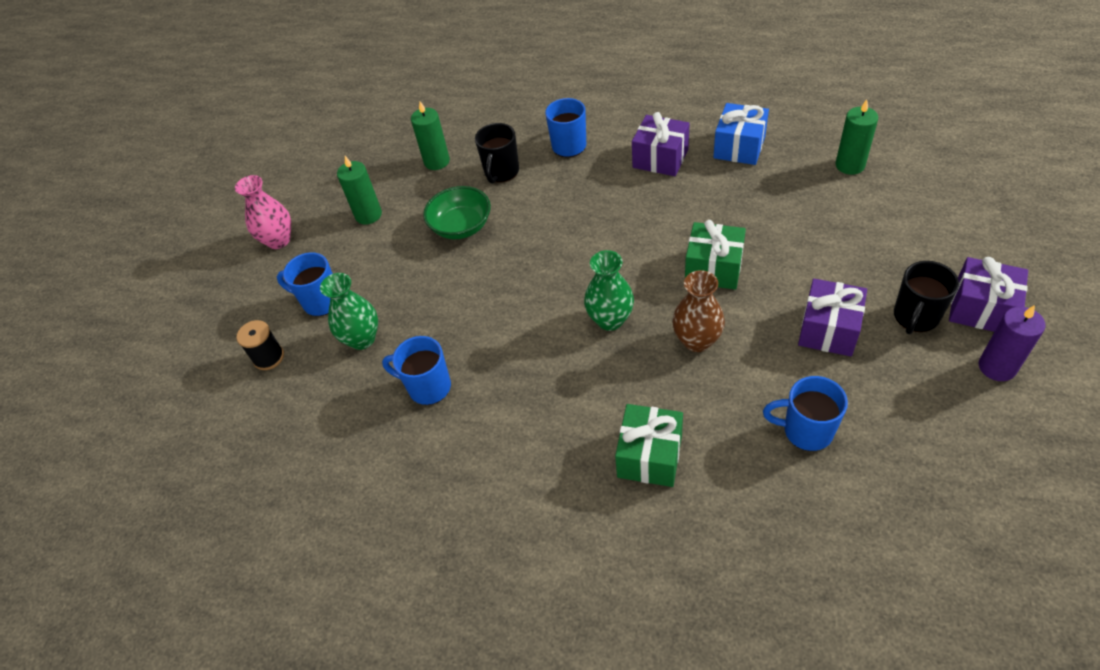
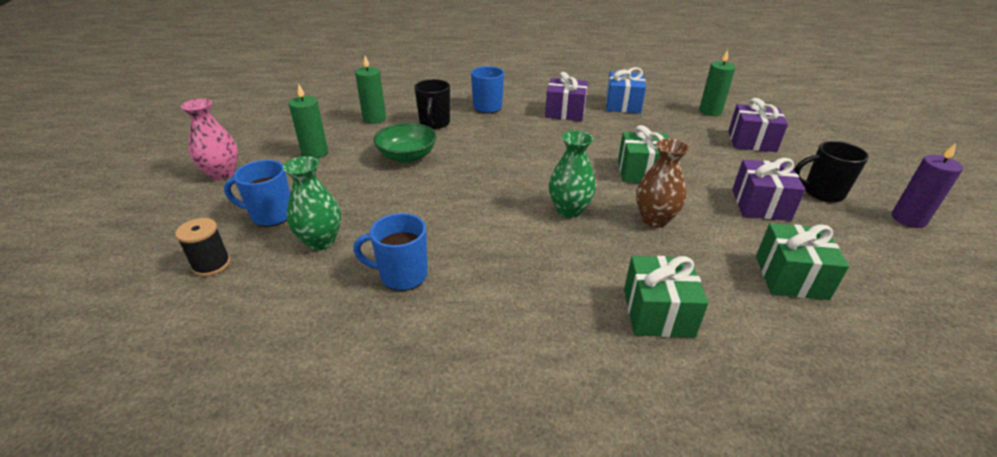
camera: 20 degrees left, 15 degrees down
(806, 431) = (791, 277): blue mug -> green gift
(915, 317) = (821, 192): black mug -> black mug turned 75 degrees clockwise
(981, 309) = (865, 184): purple gift -> purple gift (751, 141)

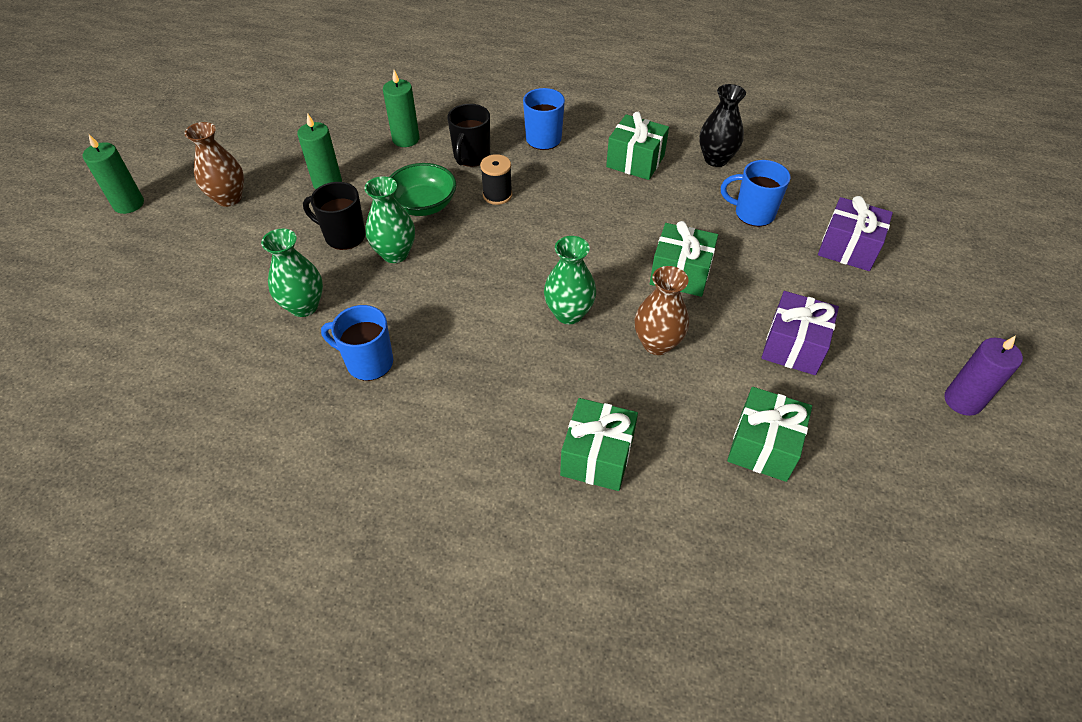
camera: 15 degrees right, 15 degrees up
(211, 265) = (200, 315): black spool -> black spool (497, 195)
(222, 173) = (229, 198): pink vase -> brown vase
(271, 215) = (265, 264): blue mug -> blue mug (753, 213)
(395, 191) = (395, 253): none -> green vase
(565, 112) = (635, 161): purple gift -> green gift
(623, 105) = (716, 159): blue gift -> black vase
(710, 111) = (825, 188): green candle -> green candle (129, 204)
(821, 192) = (882, 343): black mug -> black mug (343, 236)

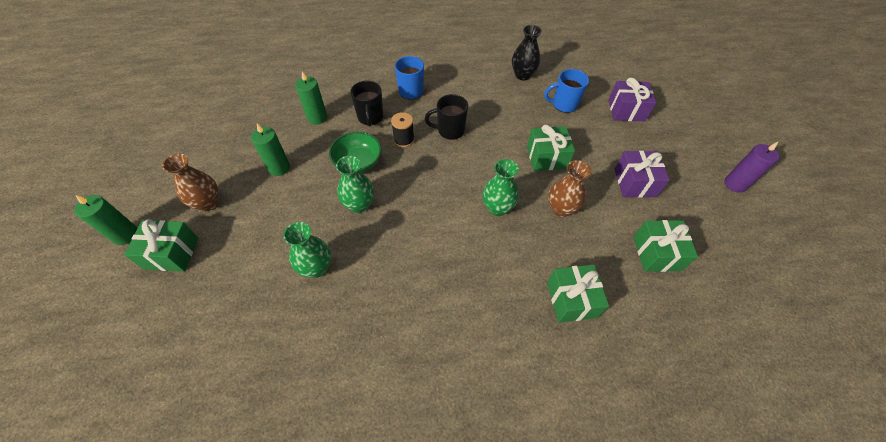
camera: 25 degrees left, 5 degrees up
(343, 236) = (314, 204): black mug -> black mug (450, 130)
(368, 362) = (388, 293): blue mug -> none
(635, 161) = (476, 90): green gift -> green gift (172, 253)

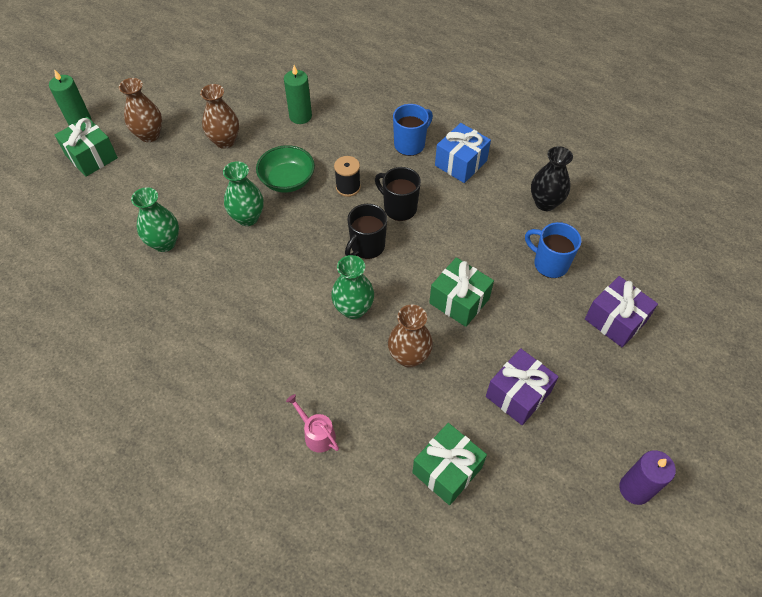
camera: 45 degrees right, 0 degrees up
(279, 167) = (225, 141): green candle -> brown vase
(370, 117) = (344, 146): black mug -> black mug (367, 247)
(453, 83) = (460, 163): none -> blue gift
(571, 299) = (317, 434): green gift -> pink watering can

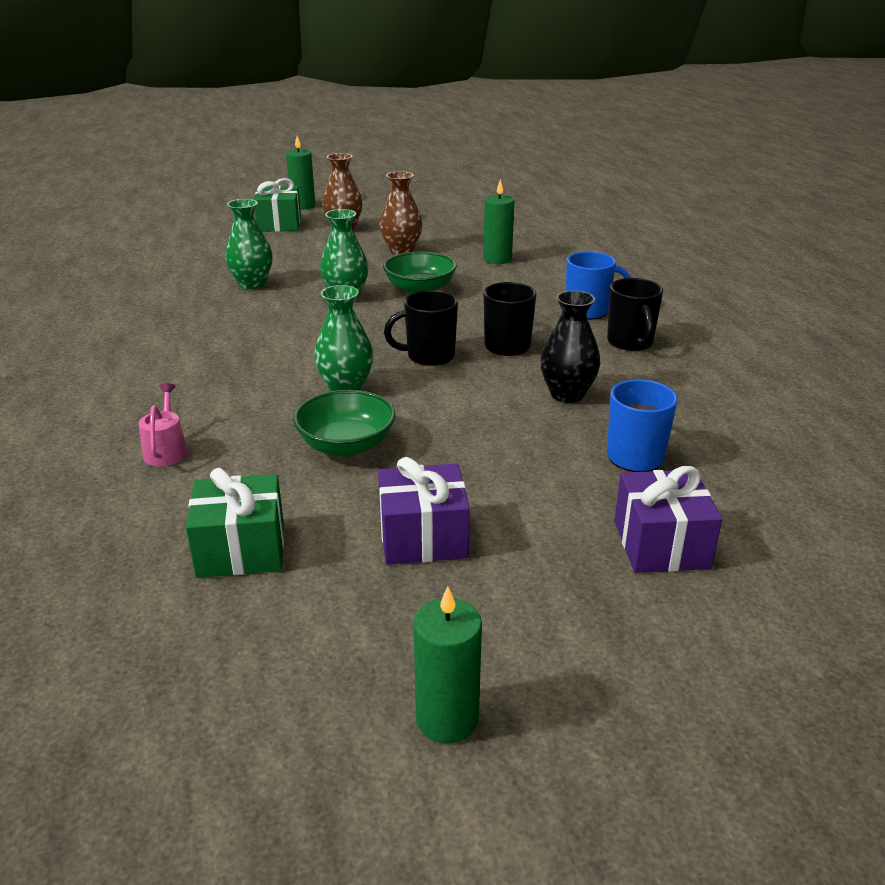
camera: 40 degrees right, 25 degrees down
(348, 187) = (473, 314): black spool -> none
(409, 356) = (346, 445): brown vase -> green bowl
(459, 301) = (469, 433): green gift -> none
(460, 163) = (630, 342): blue gift -> black mug
(545, 203) = (701, 409): black vase -> black vase (567, 394)
(635, 489) = (447, 719): purple candle -> green candle

